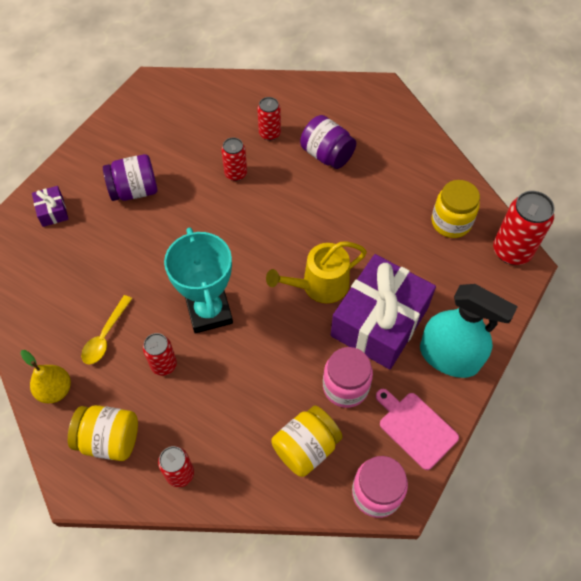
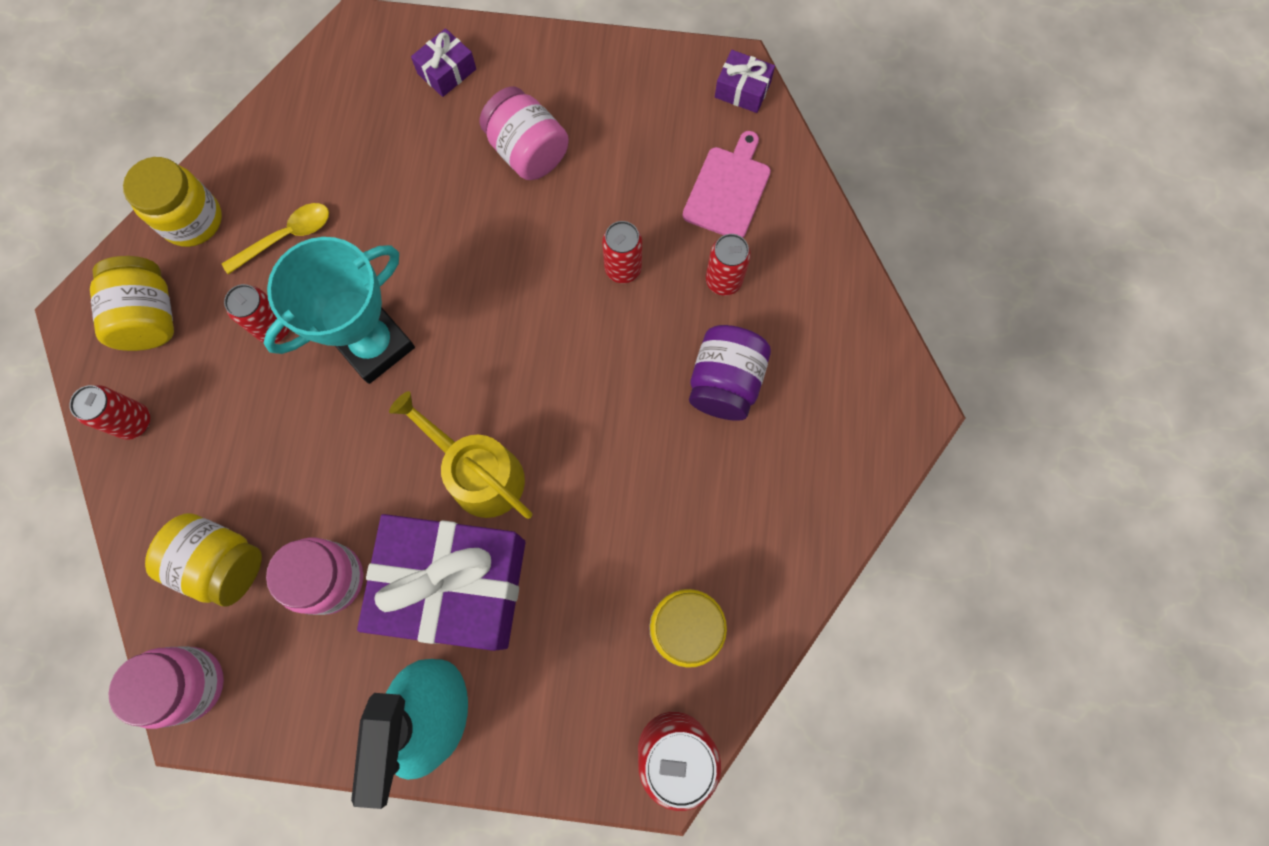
camera: 65 degrees right, 15 degrees up
(55, 390) = (192, 220): yellow pear -> yellow jar
(105, 336) = (287, 236): yellow spoon -> yellow spoon turned 150 degrees clockwise
(134, 191) = (528, 151): purple jar -> pink jar
(165, 84) = (742, 90): none -> purple gift
(416, 428) = (303, 703): pink cutting board -> pink cutting board (728, 190)

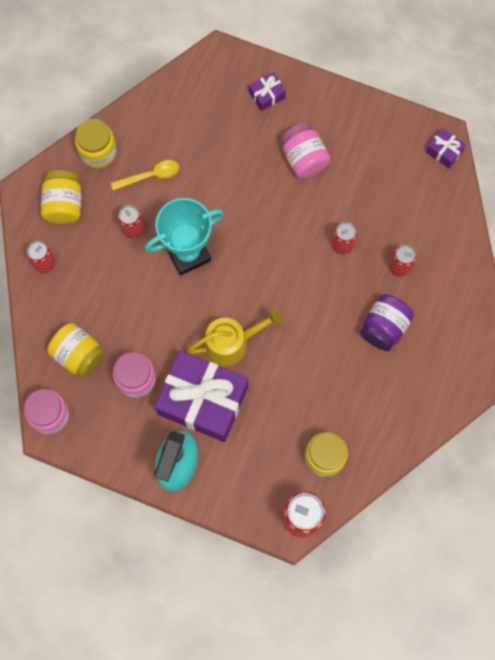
camera: 15 degrees right, 0 degrees up
(480, 474) = (231, 343): yellow watering can -> yellow watering can turned 105 degrees clockwise
(728, 190) = (418, 212): pink cutting board -> none

